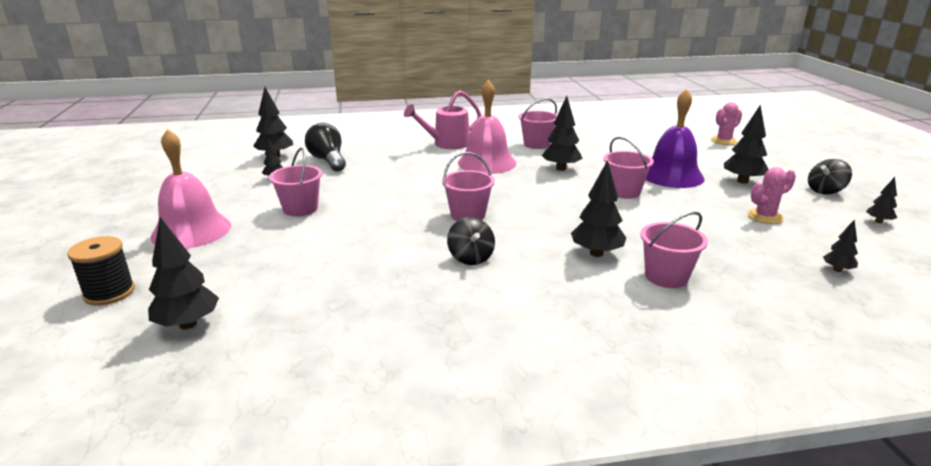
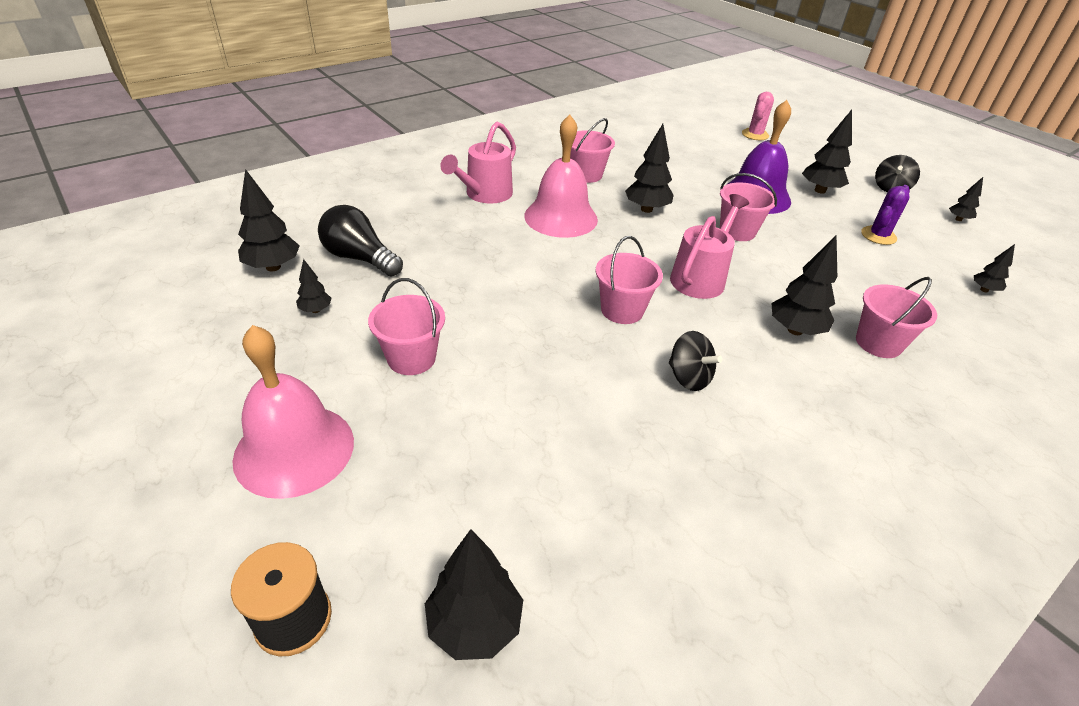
camera: 30 degrees left, 15 degrees up
(555, 210) = (701, 277): none -> pink watering can
(765, 217) = (878, 236): pink cactus -> purple cactus

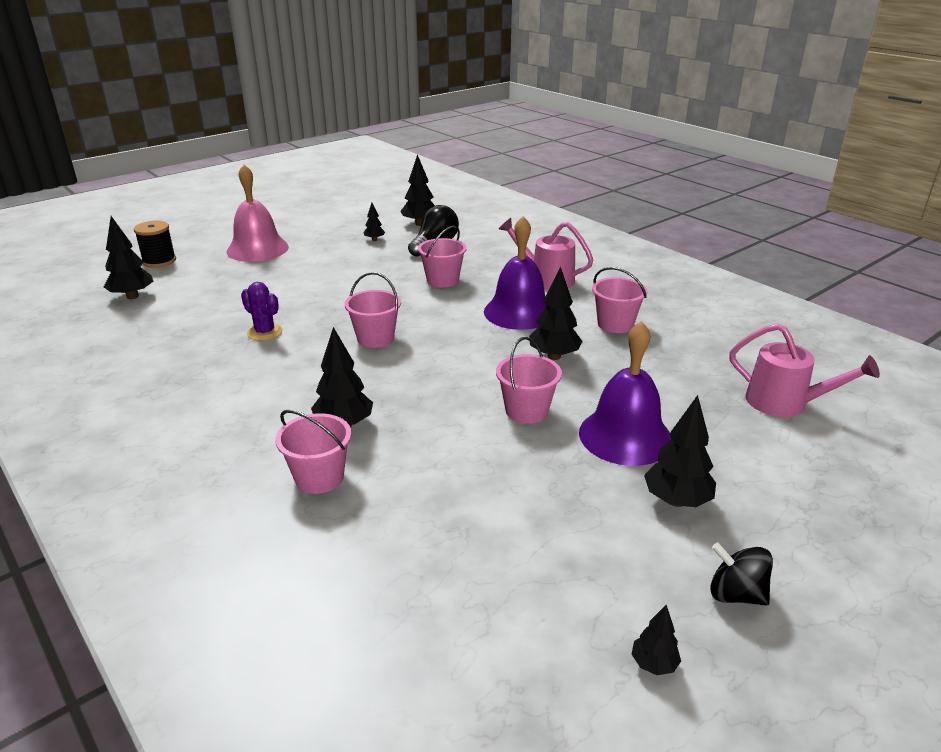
camera: 90 degrees right, 10 degrees down
(411, 358) = (325, 268): pink bucket -> pink bucket (442, 280)
(561, 217) = (519, 312): pink bell -> purple bell
(688, 377) = (288, 363): black spinning top -> none
(701, 277) = (429, 379): pink watering can -> pink watering can (785, 403)
(755, 135) = (848, 462): pink cactus -> none
(878, 236) = (556, 535): purple cactus -> purple cactus (265, 332)
(984, 290) = (428, 616): black tree -> none

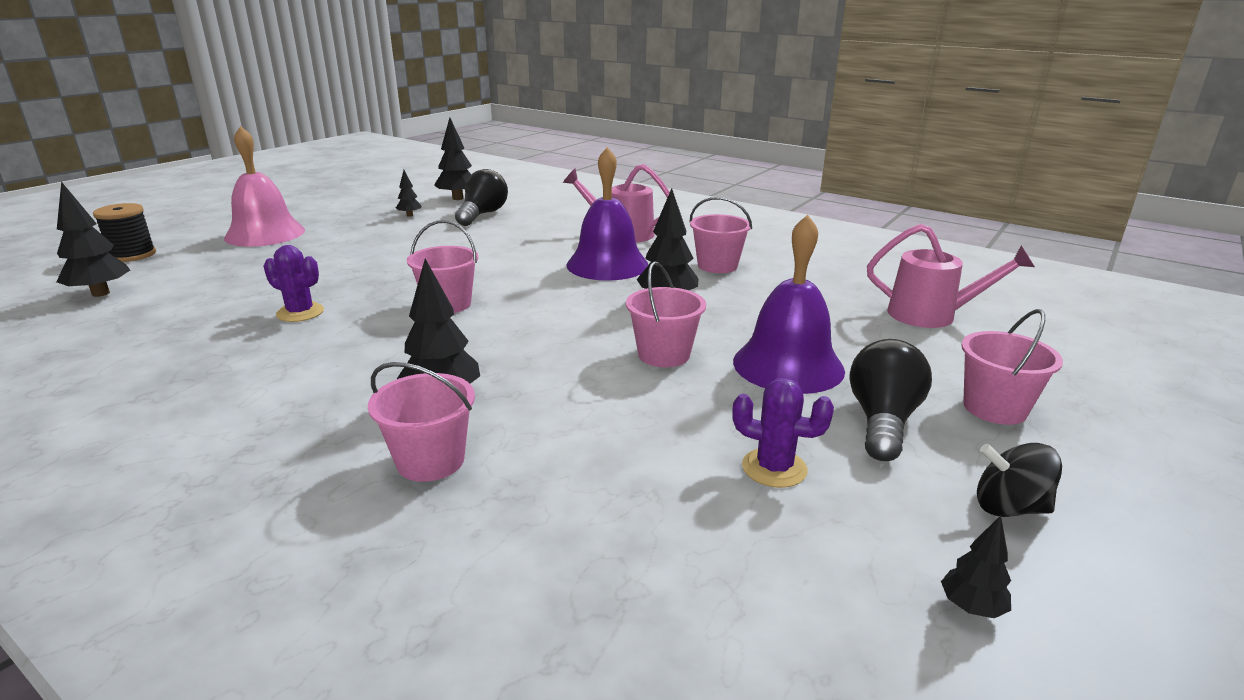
camera: 15 degrees left, 5 degrees down
(442, 280) = (506, 244): pink bucket -> pink bucket (994, 408)
(565, 527) = (774, 468): none -> purple cactus
(676, 501) = (882, 421): black tree -> black light bulb

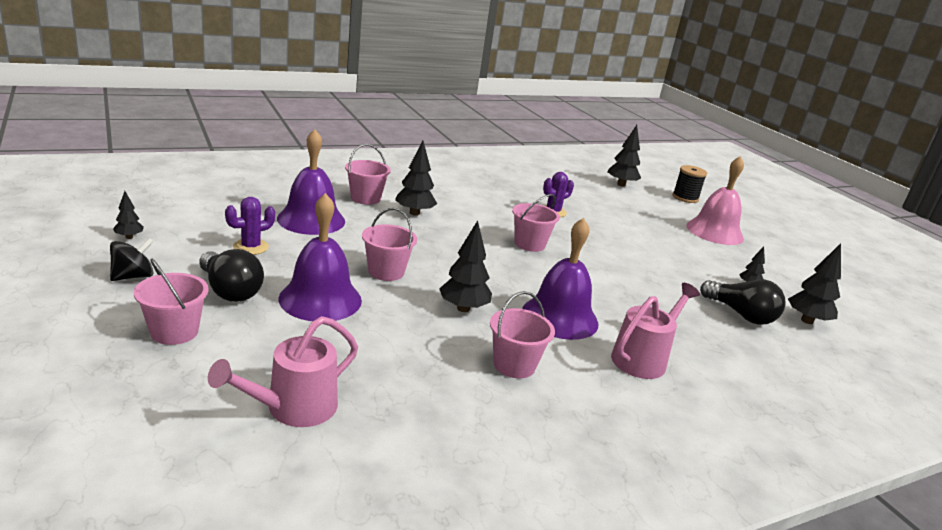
camera: 115 degrees right, 0 degrees up
(602, 468) = (311, 219): none -> purple bell

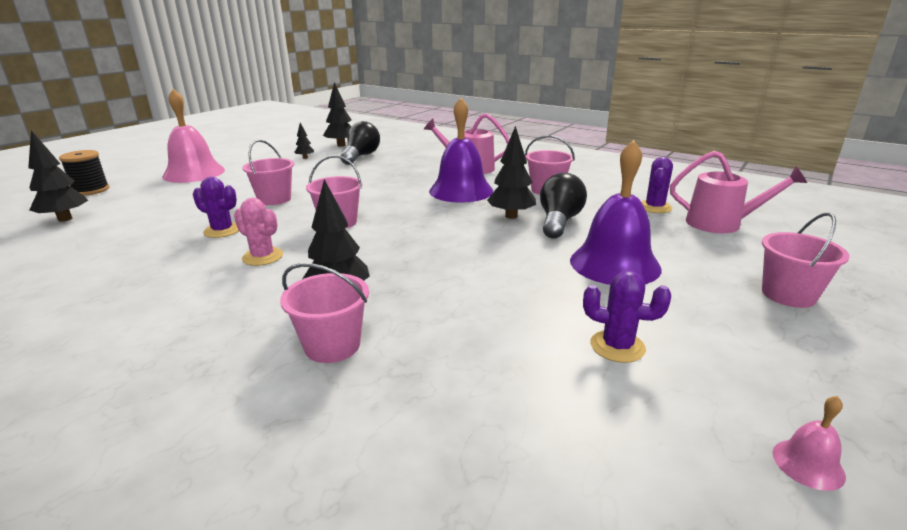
camera: 115 degrees left, 0 degrees up
(129, 237) = (808, 464): black tree -> pink bell
(133, 276) = (819, 376): black spinning top -> none
(230, 291) = (699, 306): black light bulb -> black light bulb (559, 222)
(311, 219) = (475, 349): purple bell -> none
(385, 399) = (654, 207): none -> purple cactus
(386, 272) = (514, 257): pink bucket -> pink bucket (274, 199)
(492, 211) = (262, 257): none -> pink cactus

